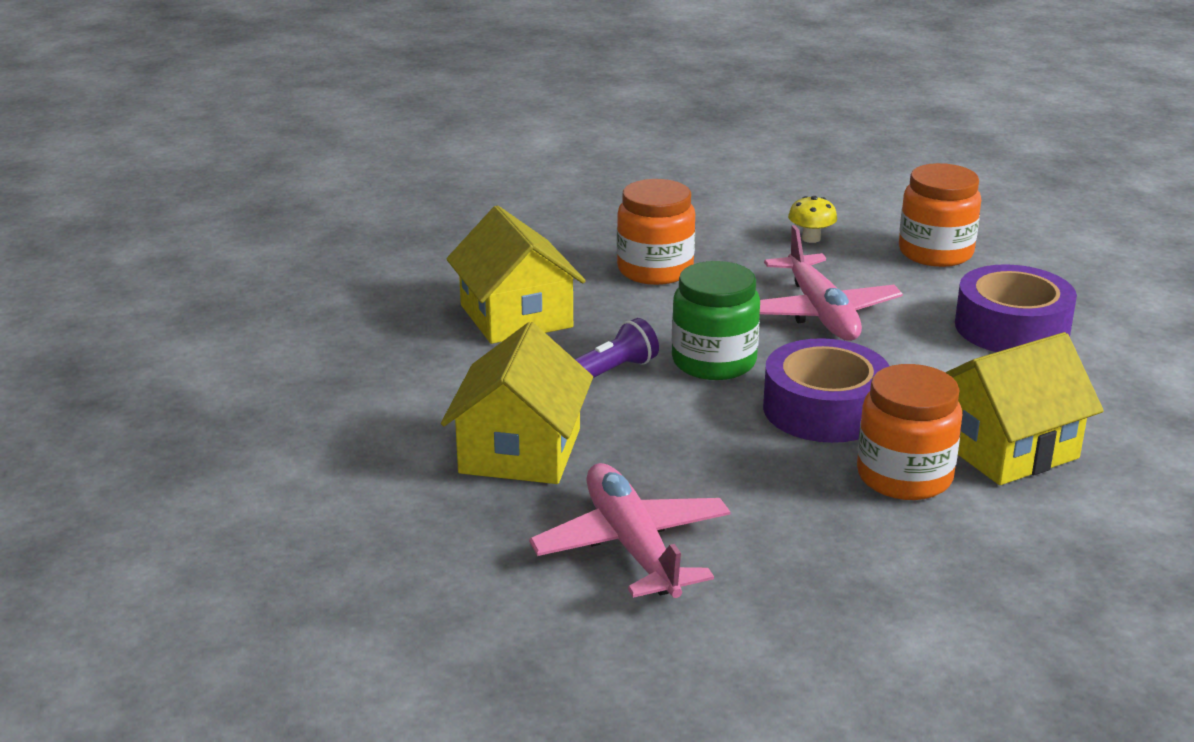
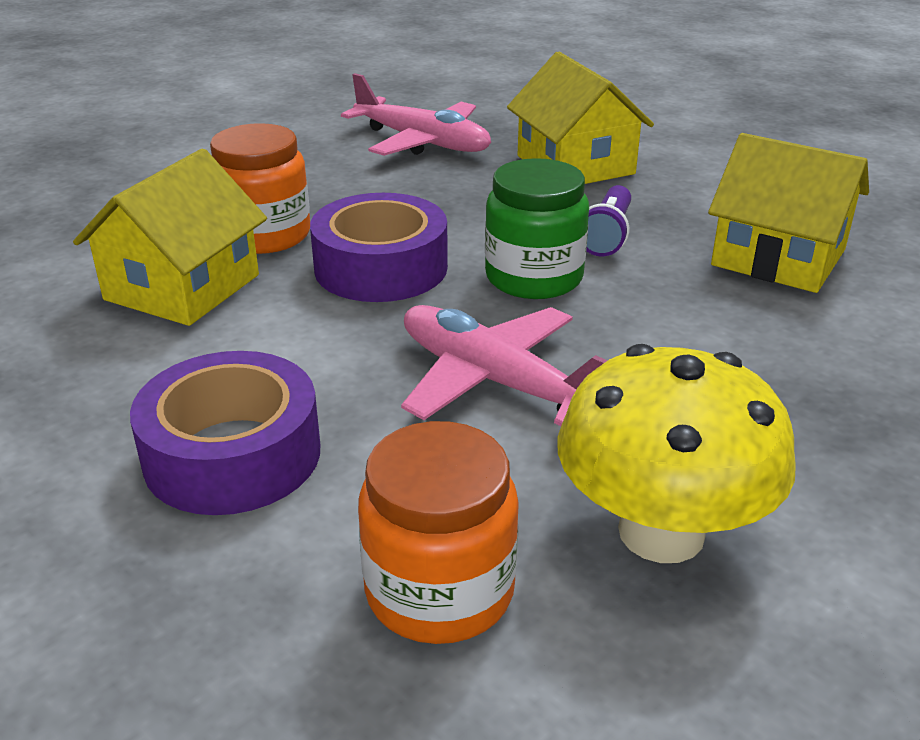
camera: 145 degrees right, 5 degrees up
(655, 270) = (760, 370): orange jar -> none
(811, 238) = (661, 532): yellow mushroom -> yellow mushroom, size x2.38

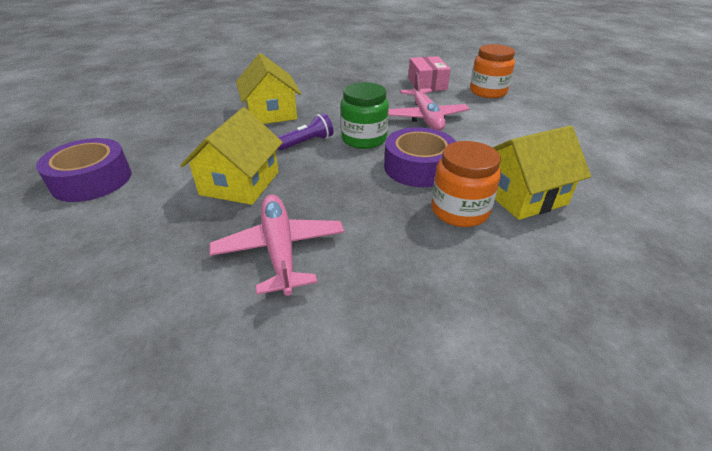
camera: 140 degrees left, 5 degrees up
(232, 454) = (526, 128): purple tape -> purple tape (92, 180)
(661, 532) = (427, 84): yellow mushroom -> pink box

